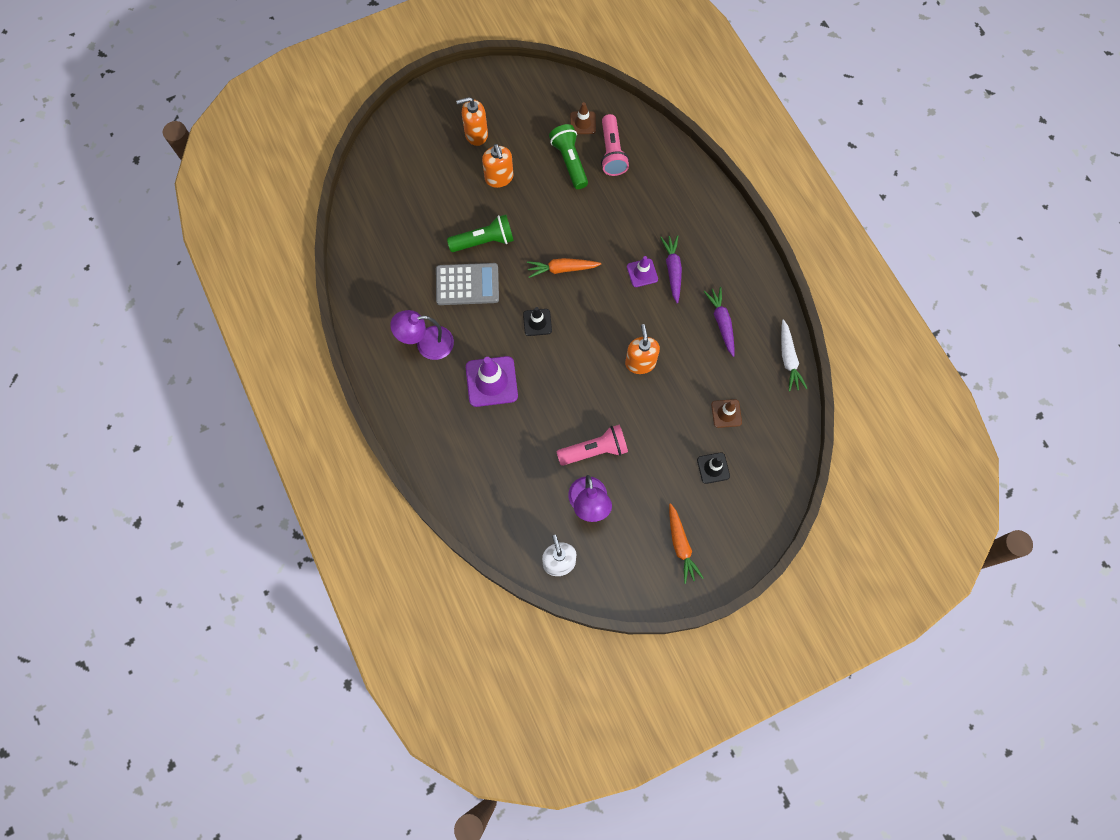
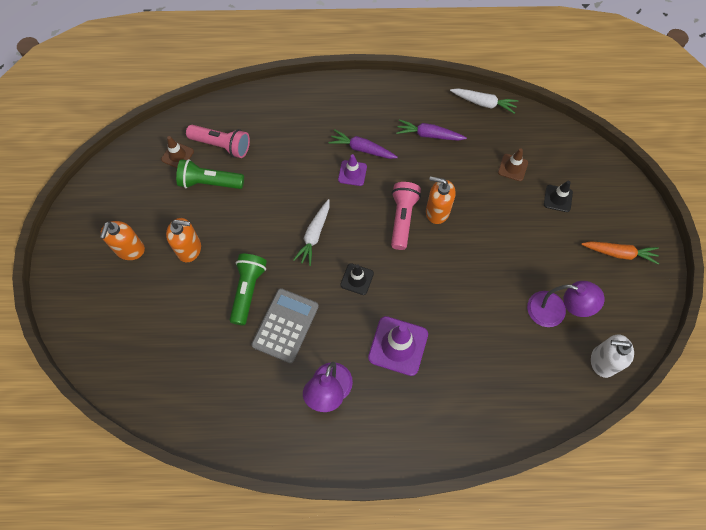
camera: 65 degrees left, 5 degrees down
(562, 269) = (314, 235): orange carrot -> white carrot
(594, 450) = (505, 284): pink flashlight -> pink flashlight (402, 219)

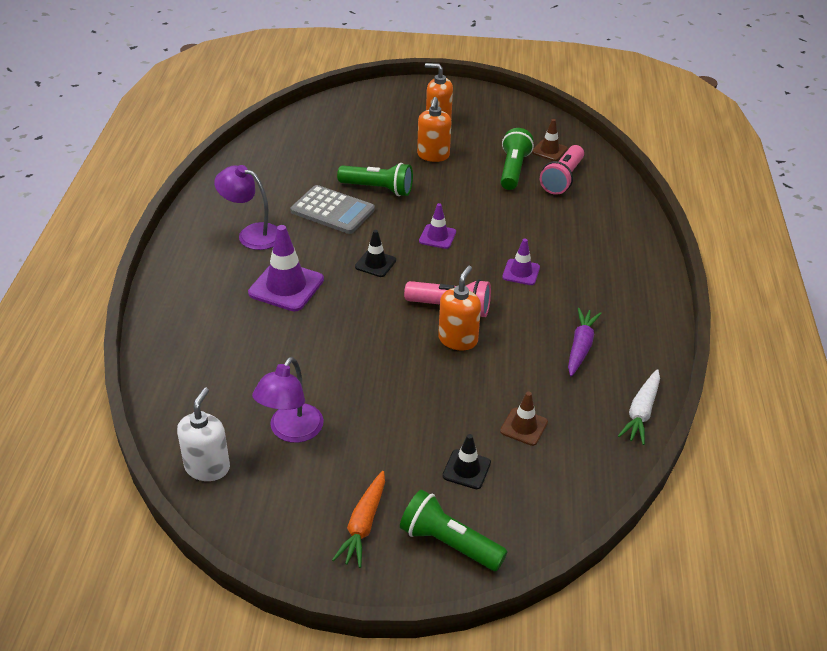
camera: 95 degrees right, 25 degrees down
(314, 235) = (437, 237): white carrot -> purple traffic cone
(362, 149) = (557, 283): purple carrot -> none
(617, 204) = (449, 543): none -> green flashlight

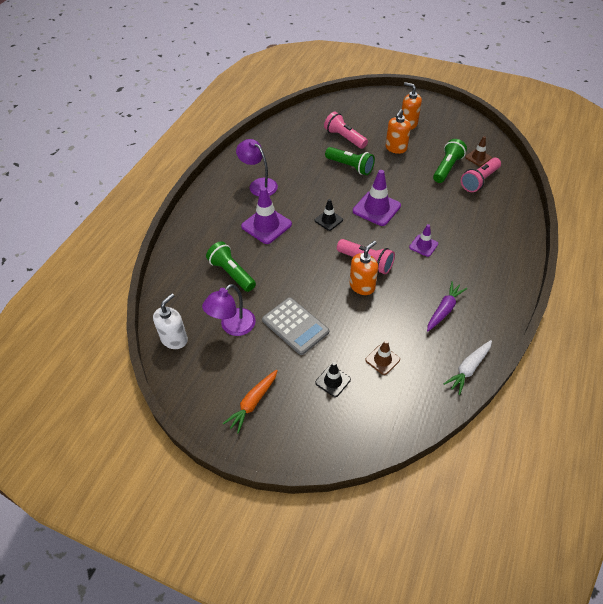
camera: 20 degrees right, 10 degrees up
(332, 210) = (315, 177): grey calculator -> grey calculator (295, 326)
(354, 153) = (344, 138): none -> pink flashlight
(437, 237) = (376, 208): purple traffic cone -> purple traffic cone, size x1.75
(449, 543) = (302, 430): green flashlight -> green flashlight (232, 273)

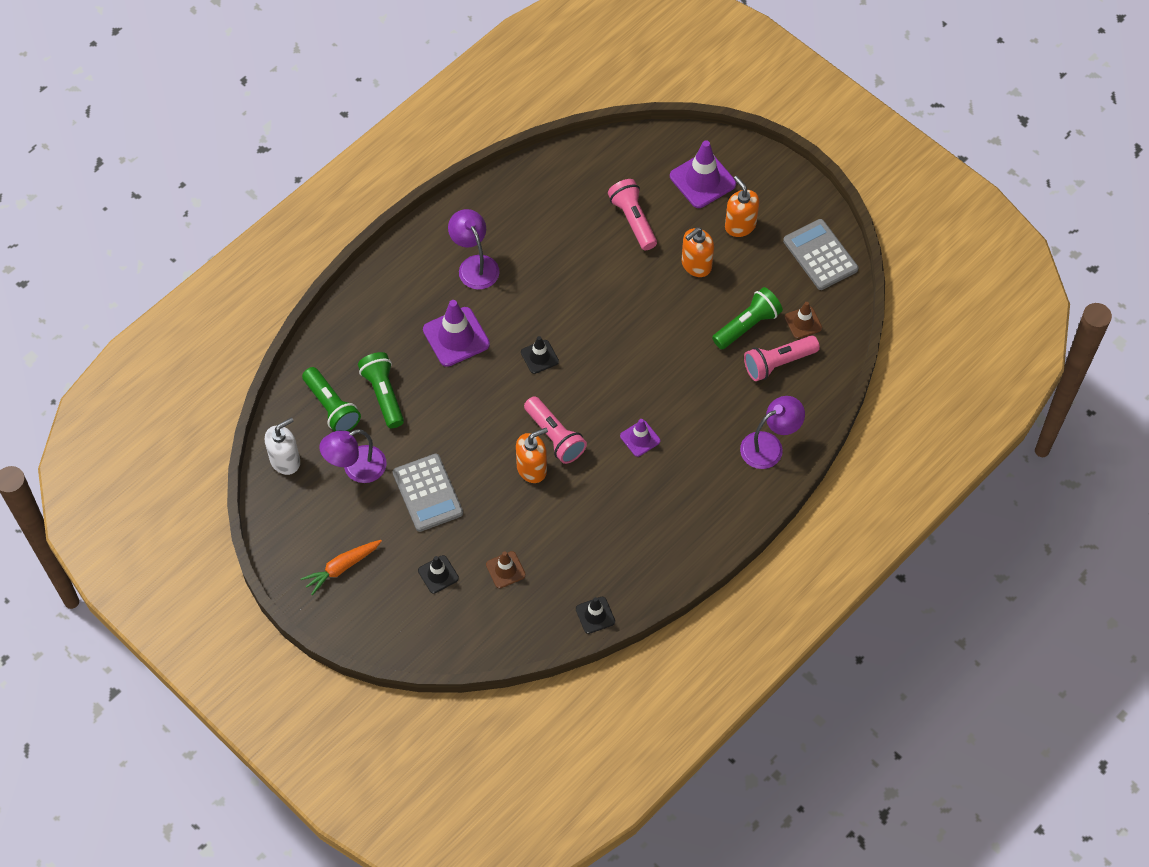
camera: 20 degrees right, 10 degrees up
(350, 167) = (614, 276): green flashlight -> green flashlight (331, 407)
(376, 208) = (611, 360): purple traffic cone -> purple traffic cone (702, 180)
(444, 310) = (612, 535): purple carrot -> none
(463, 125) = (820, 255): none -> grey calculator
(468, 369) = (595, 615): white carrot -> black traffic cone
(508, 224) = (769, 446): none -> purple lamp

